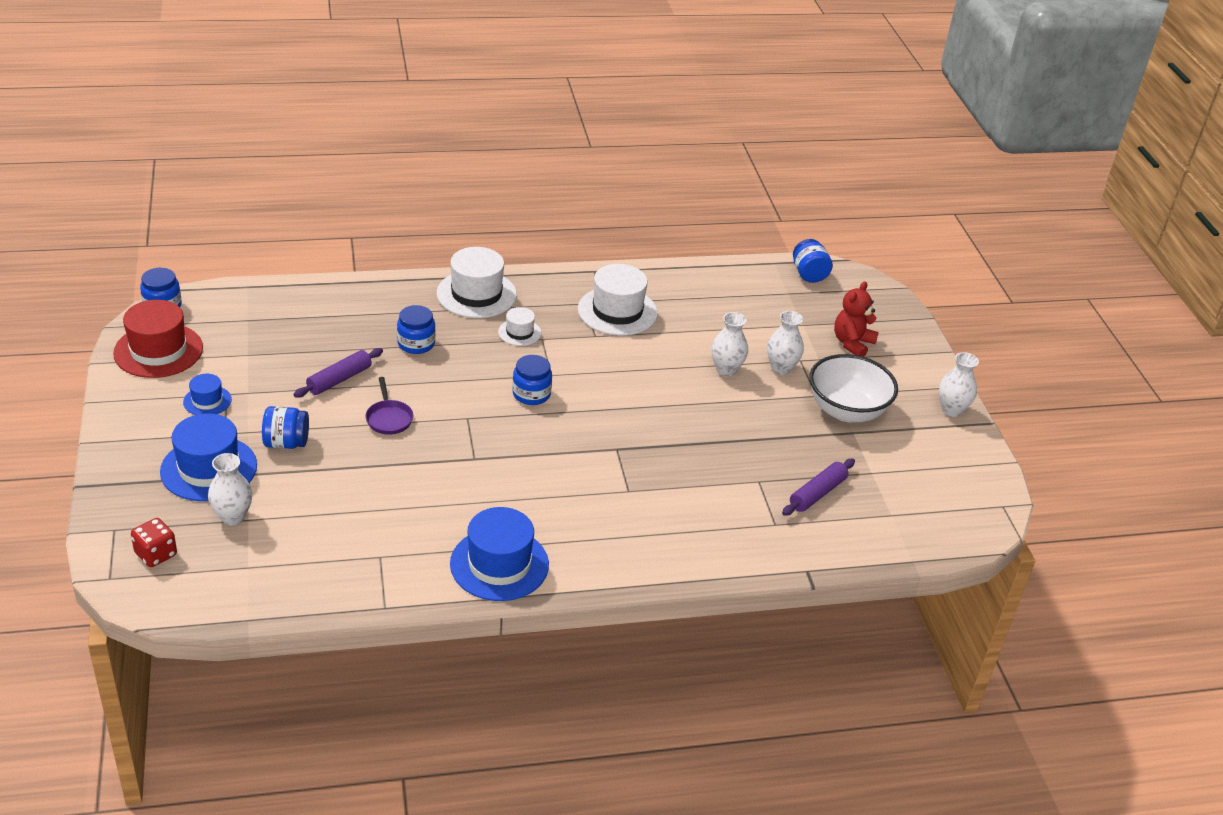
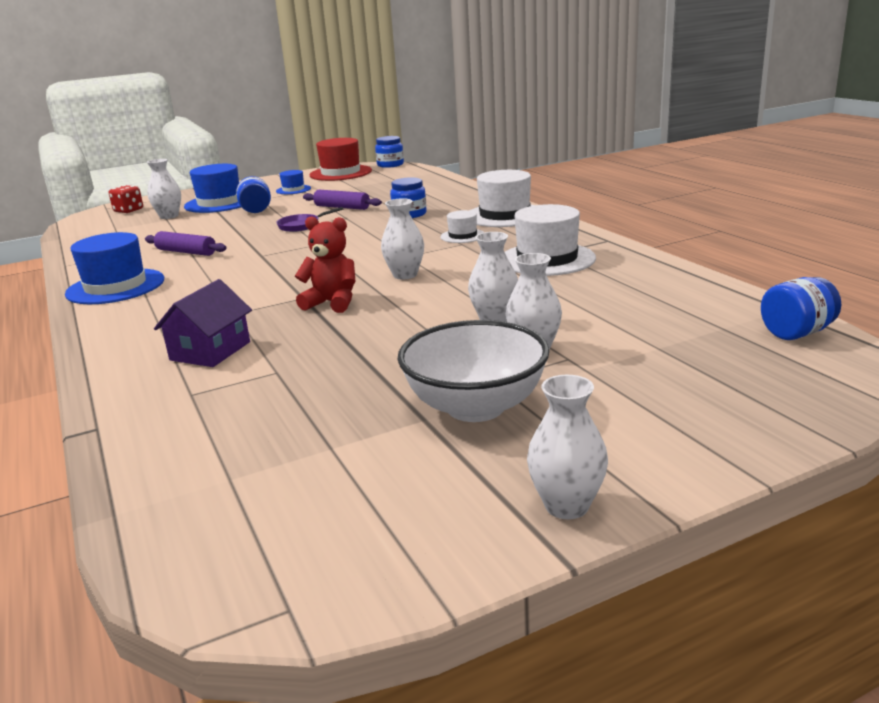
camera: 80 degrees right, 15 degrees down
(531, 394) = (369, 255): blue jar -> none
(601, 386) = (405, 275): none -> white vase
(704, 510) = (210, 351): none -> purple house
(817, 493) = (263, 412): purple rolling pin -> purple rolling pin (186, 252)
(852, 343) = (659, 387): red teddy bear -> red teddy bear (332, 303)

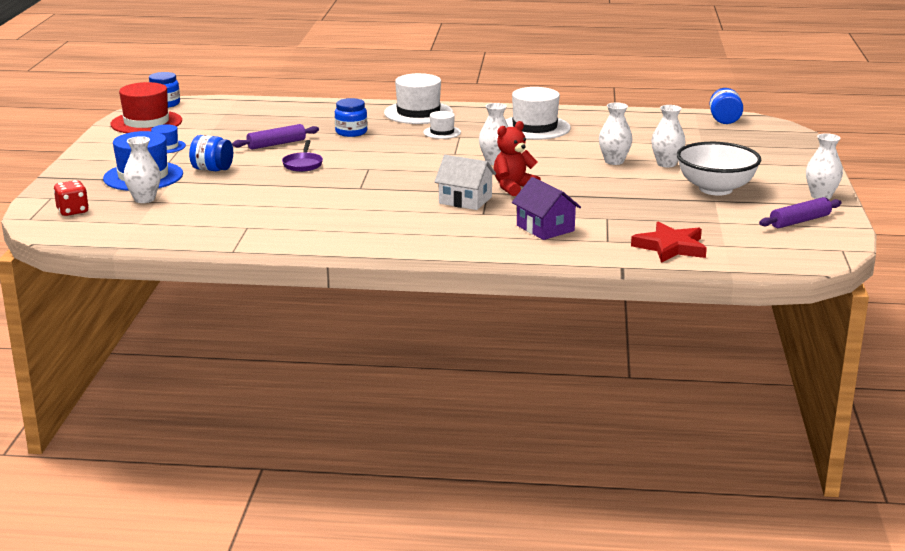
camera: 60 degrees left, 0 degrees up
(115, 287) = (344, 239): blue hat -> none
(186, 252) = (293, 208): purple rolling pin -> purple rolling pin (799, 221)
(194, 440) = (670, 247): none -> red star
(268, 296) = (465, 200): none -> white house

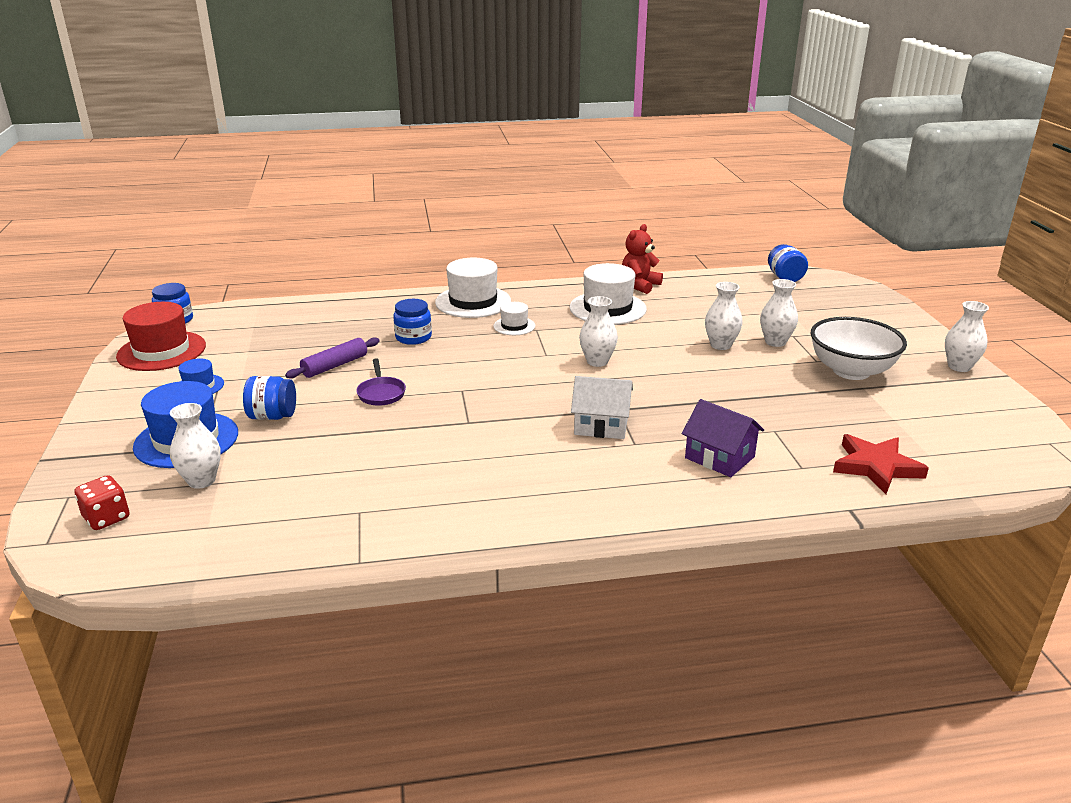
camera: 15 degrees left, 5 degrees up
(513, 187) = (642, 397): red teddy bear -> red teddy bear (639, 285)
(799, 221) = (971, 406): purple rolling pin -> none

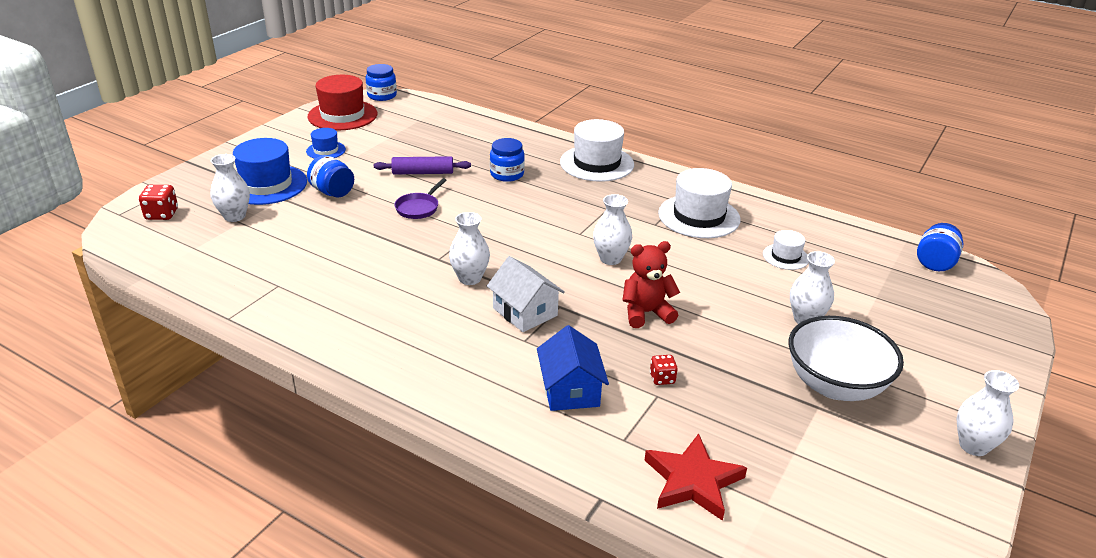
camera: 40 degrees right, 5 degrees up
(514, 326) = (595, 198): white hat -> white hat (785, 257)
(639, 285) = (765, 208): red teddy bear -> red teddy bear (646, 313)
(719, 457) = (570, 390): purple house -> blue house
(720, 345) = (745, 296): white vase -> white vase (470, 278)
(759, 419) = (662, 378): none -> red dice

